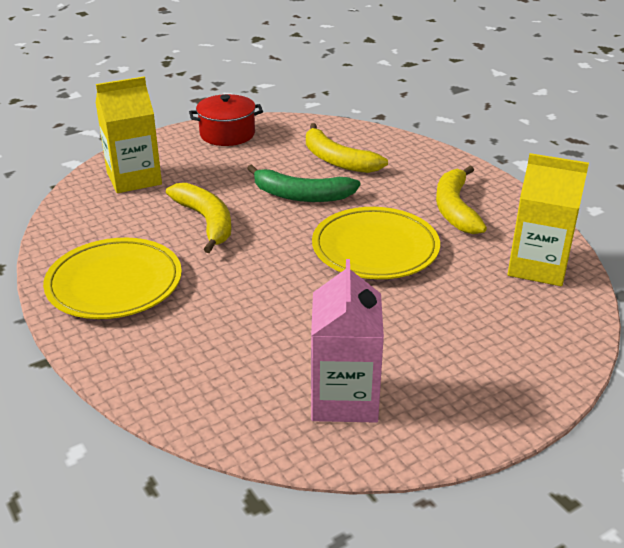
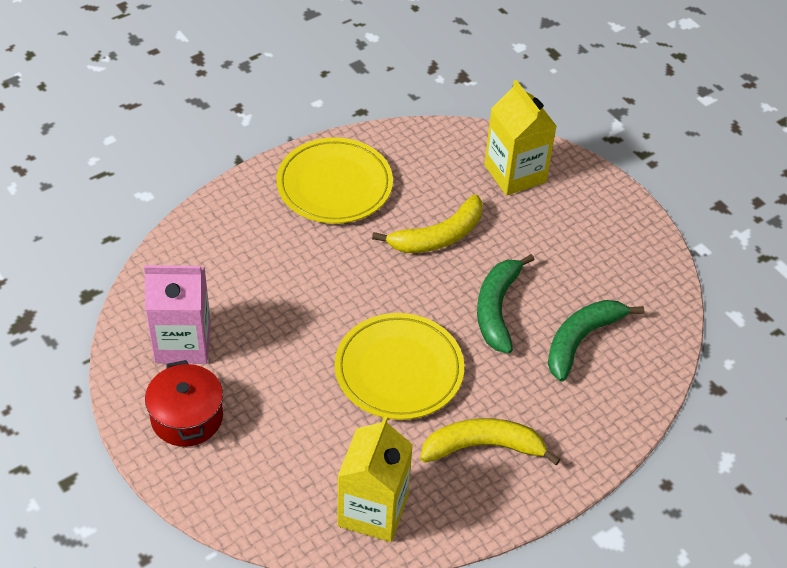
camera: 85 degrees right, 15 degrees up
(227, 134) = (627, 238): red pot -> red pot (187, 417)
(337, 160) = (581, 340): yellow banana -> green banana

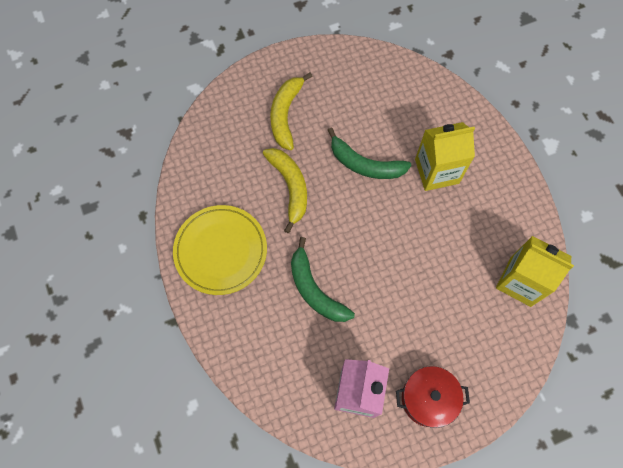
camera: 75 degrees left, 20 degrees up
(399, 370) = (408, 240): yellow plate -> none
(483, 447) = (478, 201): yellow banana -> yellow banana (285, 114)
(515, 173) = (240, 121): yellow carton -> yellow carton (437, 171)
(581, 340) = (401, 119): green banana -> green banana (315, 289)

